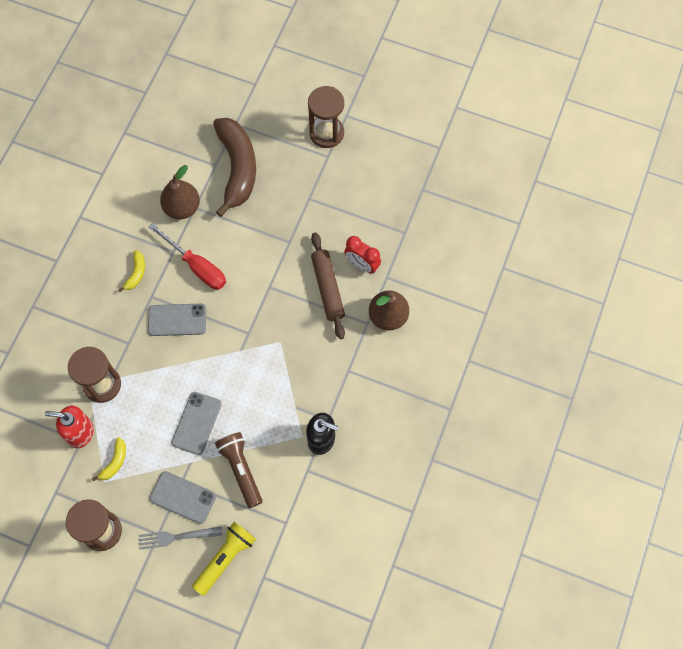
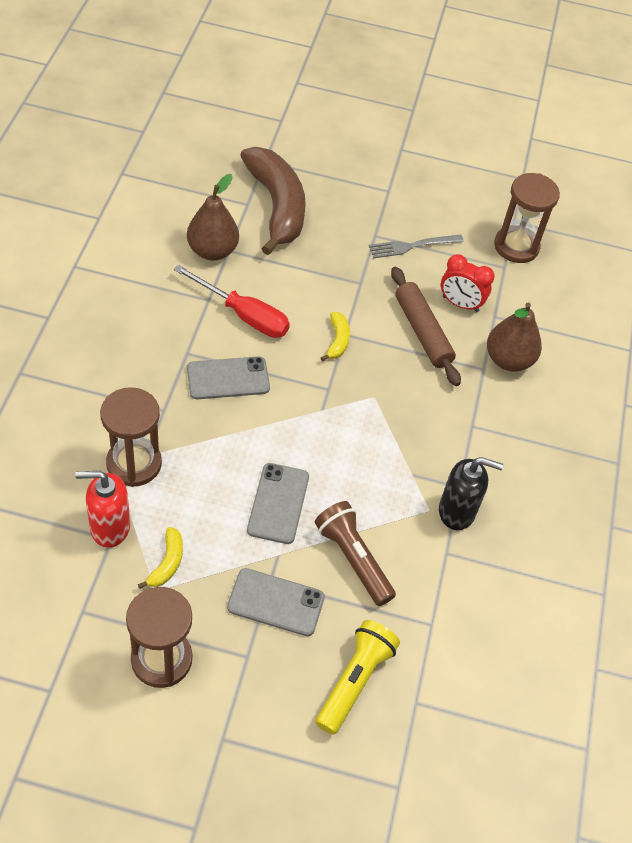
camera: 15 degrees left, 15 degrees down
(136, 273) = (162, 327): yellow banana -> yellow banana (337, 340)
(176, 537) = (276, 658): grey fork -> grey fork (412, 246)
(326, 133) = (381, 167): brown hourglass -> brown hourglass (516, 246)

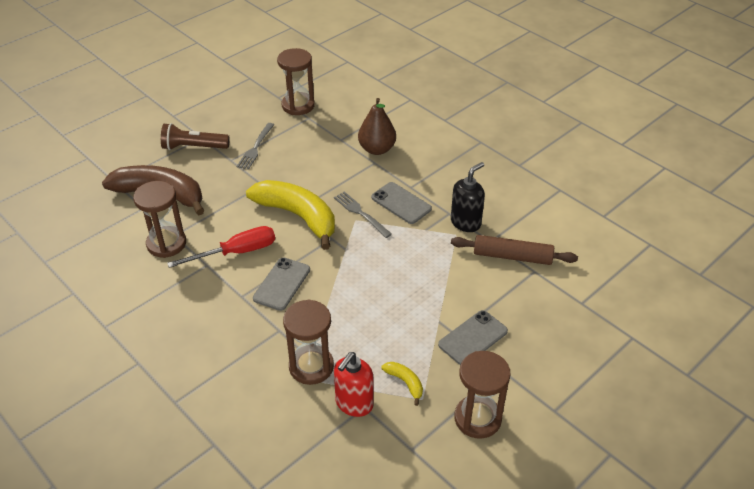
camera: 50 degrees left, 10 degrees down
(212, 251) = (166, 244): brown pear -> brown hourglass
(278, 503) = (400, 303): grey phone -> grey phone (401, 203)
(337, 340) = (298, 216): yellow banana -> yellow banana, size x2.41
(353, 559) = (466, 285): brown flashlight -> brown flashlight (193, 147)
(355, 681) = (551, 324): yellow flashlight -> none
(388, 396) = (360, 213): none -> grey fork
(422, 332) = (325, 175): brown rolling pin -> brown rolling pin (512, 256)
(460, 304) = (319, 149): red clock -> none

